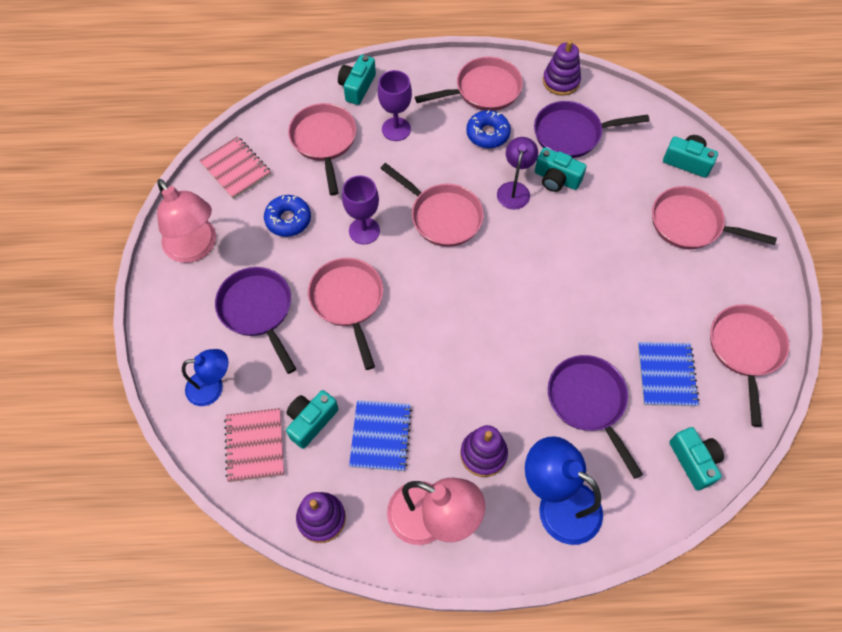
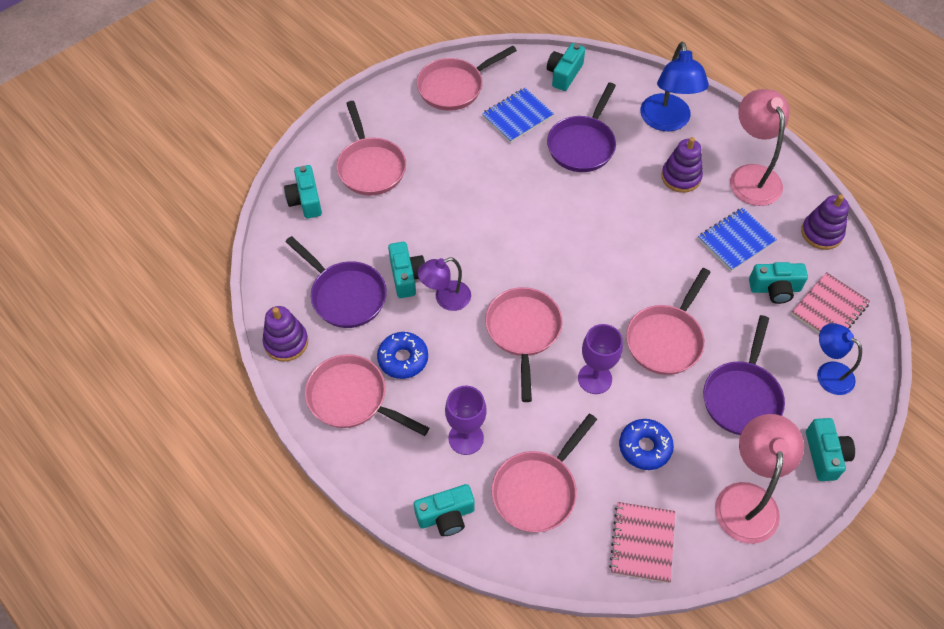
camera: 130 degrees left, 5 degrees down
(167, 323) = (825, 455): none -> turquoise camera

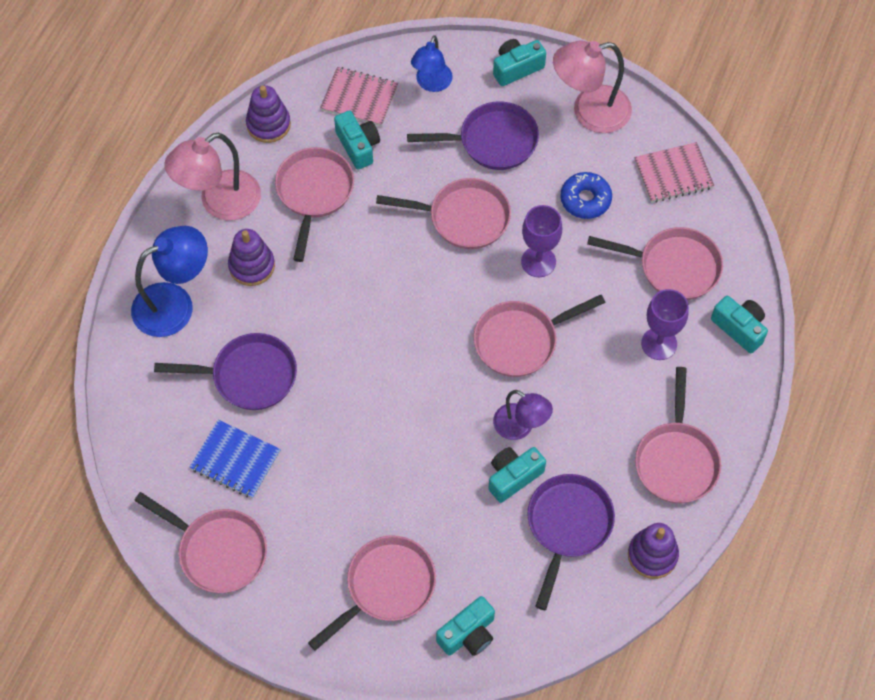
camera: 115 degrees left, 5 degrees up
(403, 359) = (609, 435): blue donut -> none
(564, 74) = (144, 436): turquoise camera -> none
(736, 240) = (314, 193): blue notebook -> pink pan

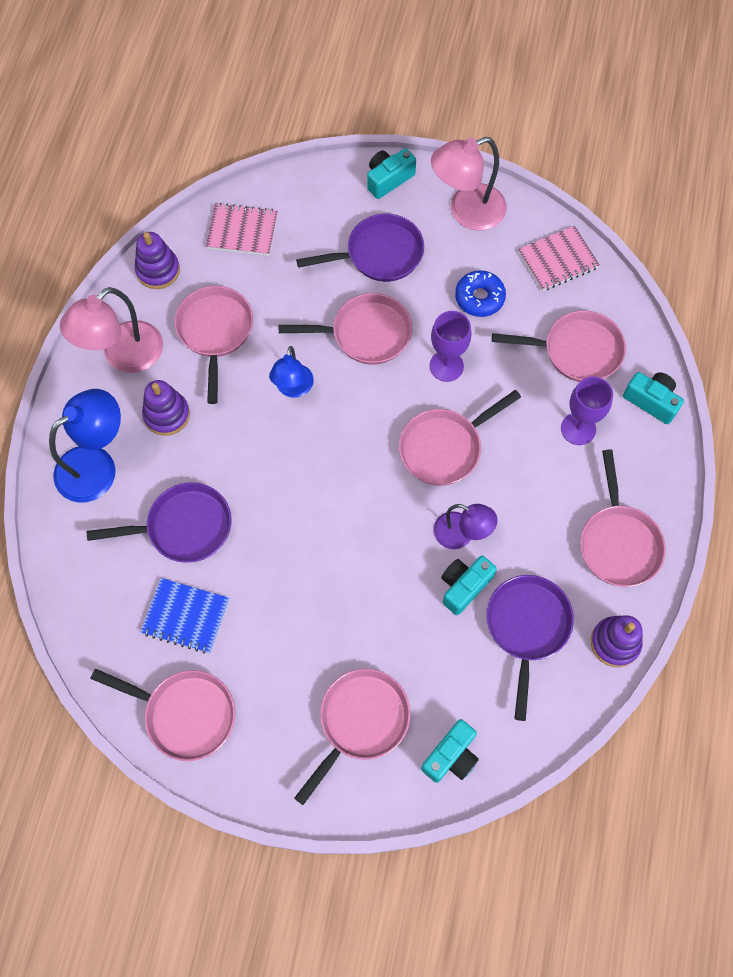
camera: 10 degrees left, 5 degrees up
(358, 146) = (250, 278): turquoise camera -> none
(431, 84) = (310, 206): blue lamp -> blue lamp (293, 388)

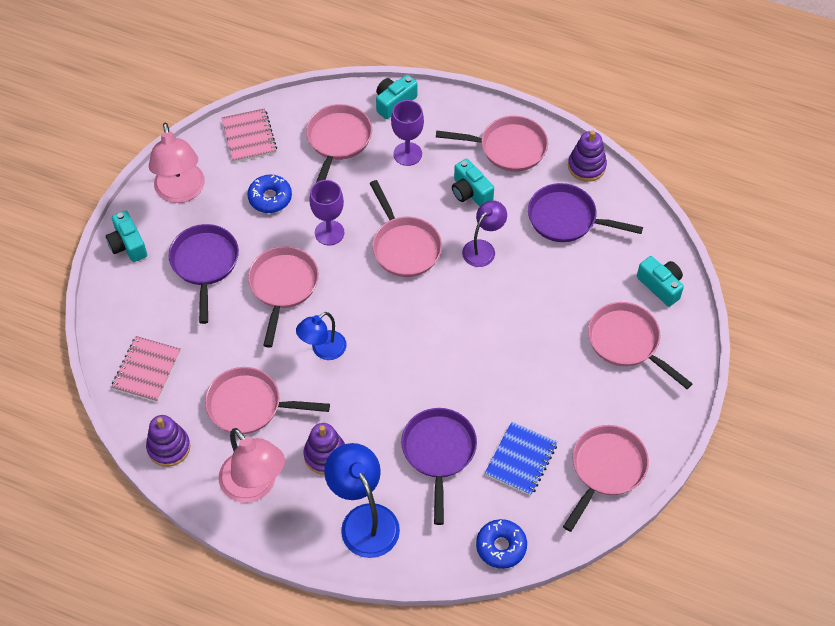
camera: 80 degrees left, 10 degrees down
(78, 609) = (501, 546): none -> blue donut
(293, 388) = (323, 350): blue lamp -> blue lamp turned 120 degrees clockwise
(464, 586) = (527, 254): turquoise camera -> turquoise camera (470, 192)

